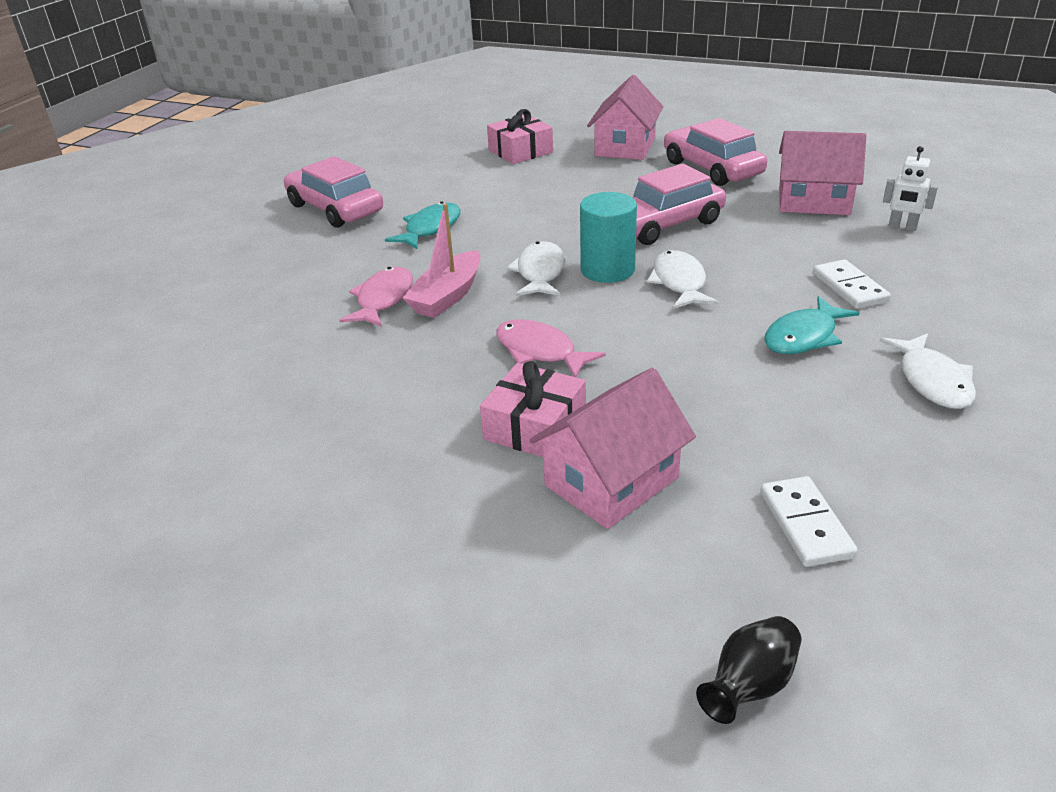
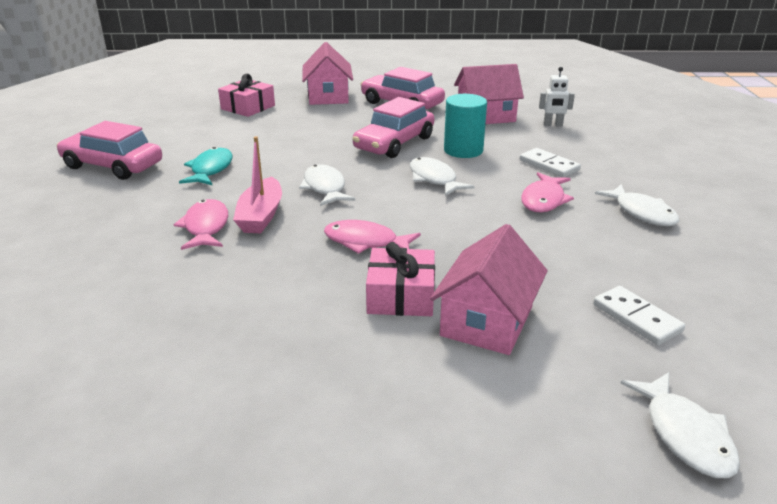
camera: 25 degrees left, 5 degrees down
(607, 270) = (375, 178): turquoise cylinder -> turquoise cylinder (463, 150)
(749, 685) = (685, 434): black vase -> white fish
(804, 337) = (544, 200): turquoise fish -> pink fish

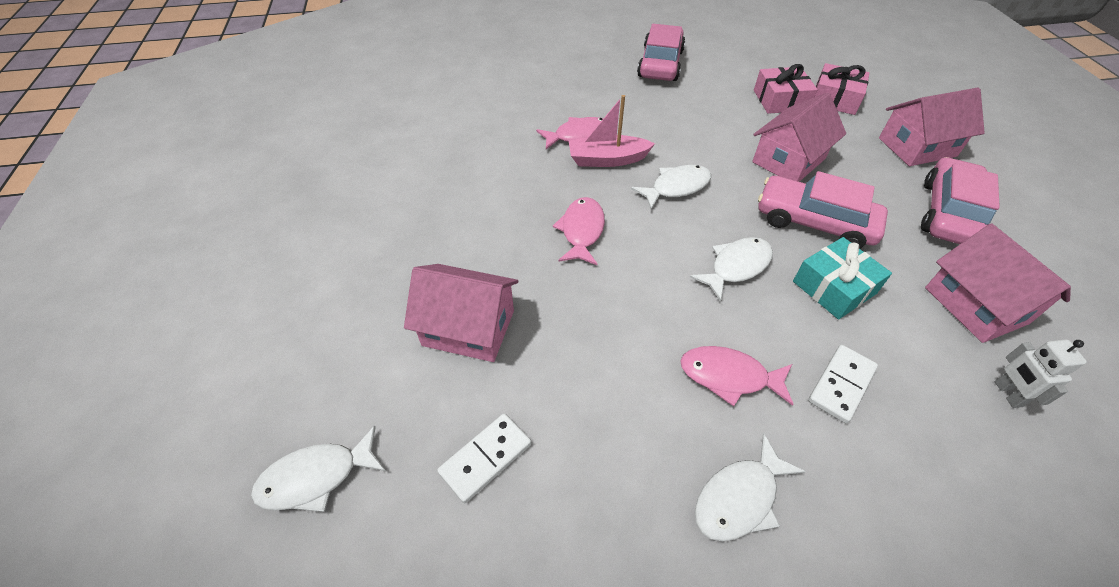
camera: 80 degrees right, 20 degrees up
(210, 169) = (679, 112): turquoise fish -> none
(316, 138) = (788, 160): none -> pink house
(401, 296) = (500, 266): pink gift -> pink gift (780, 100)
(463, 150) = (834, 287): turquoise cylinder -> turquoise gift

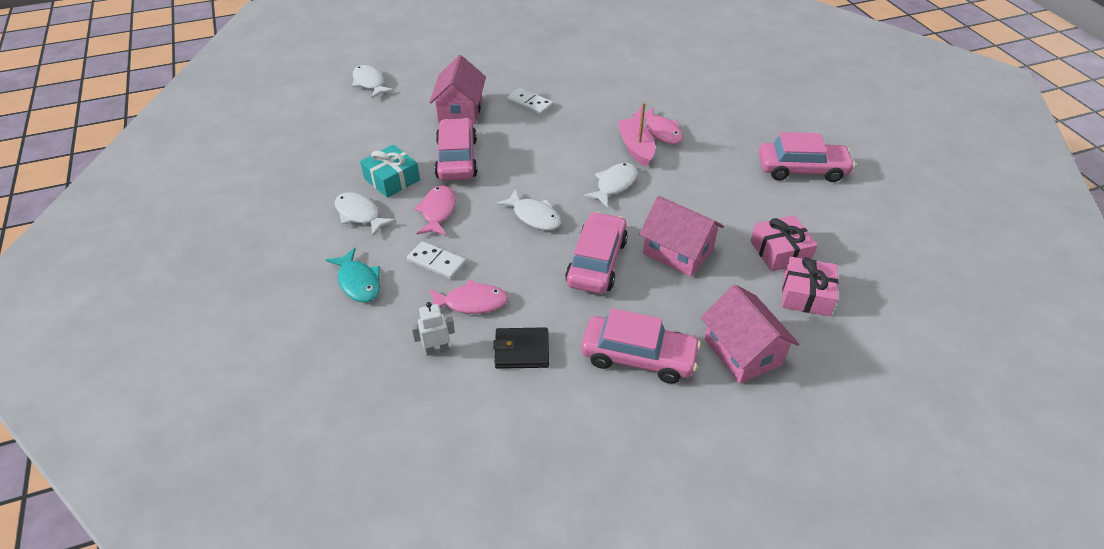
camera: 80 degrees right, 5 degrees down
(485, 458) = (380, 128): white domino -> white domino (530, 103)
(582, 231) = (551, 143): pink fish -> pink fish (471, 303)
(601, 342) = (457, 159): none -> pink car
(676, 187) = (614, 185): white fish -> white fish turned 105 degrees counterclockwise
(834, 287) = (524, 267): turquoise gift -> turquoise gift (392, 179)
(906, 500) = (358, 282): none -> turquoise fish
(975, 305) = (522, 350): pink house -> black wallet

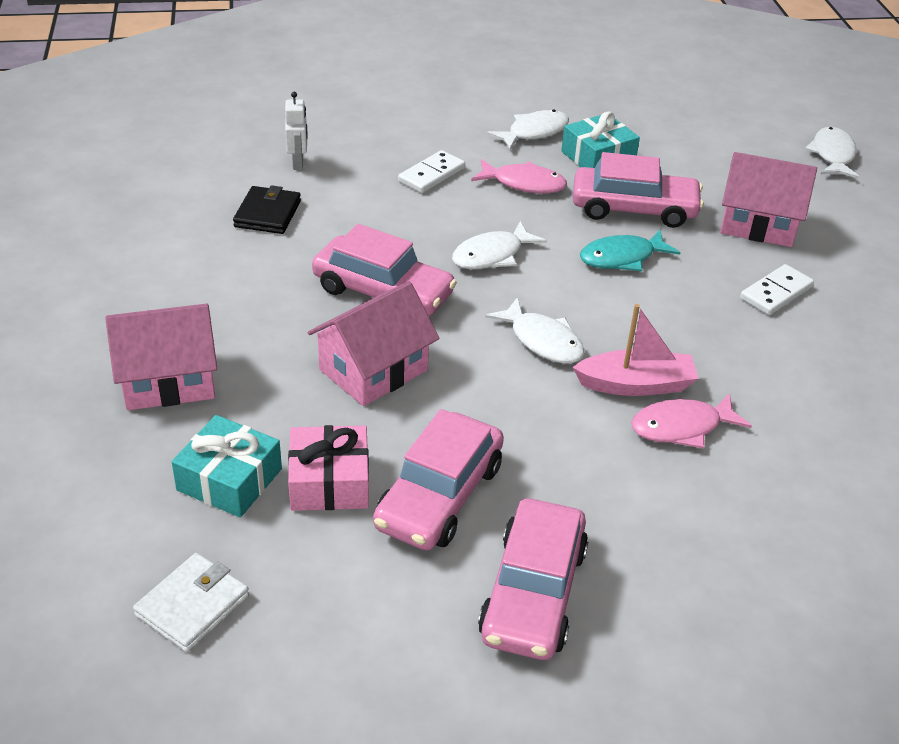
camera: 100 degrees right, 5 degrees down
(358, 282) = (419, 126): turquoise fish -> turquoise fish (622, 258)
(370, 83) = (832, 155): white fish -> white fish turned 60 degrees counterclockwise
(471, 303) = (355, 190): pink fish -> none
(638, 357) = (211, 293): pink car -> pink car (439, 496)
(806, 294) = (229, 479): pink gift -> turquoise gift
(897, 285) = (192, 605): none -> white wallet

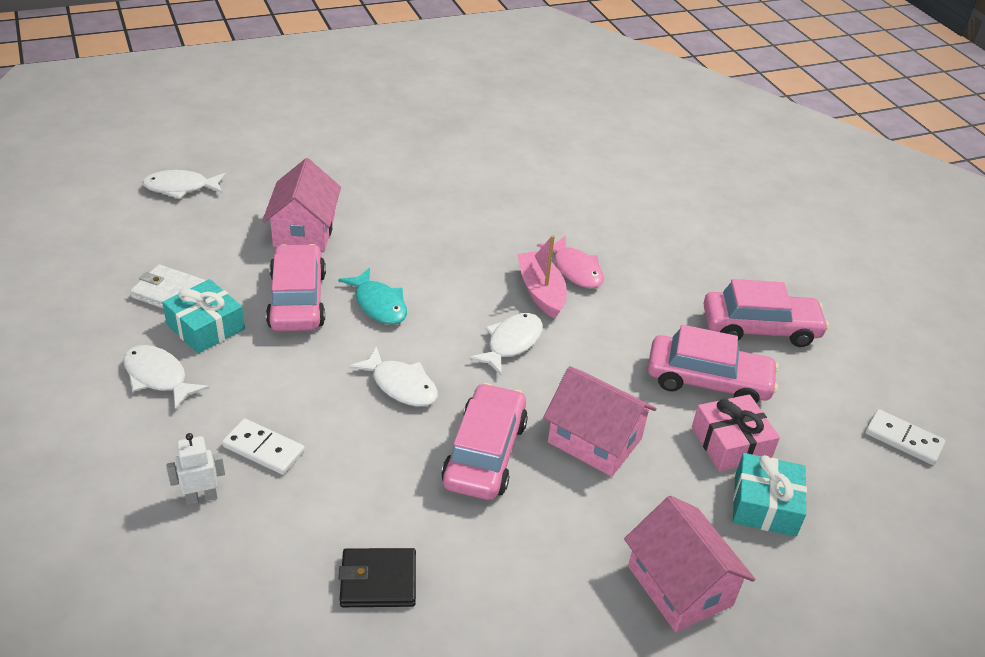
camera: 105 degrees left, 0 degrees up
(192, 605) = (884, 493): white wallet -> white wallet (169, 292)
(298, 163) = (259, 578): white robot -> white robot (201, 497)
(524, 184) = (268, 375): pink fish -> none
(776, 293) = (400, 225): white domino -> white domino (903, 439)

